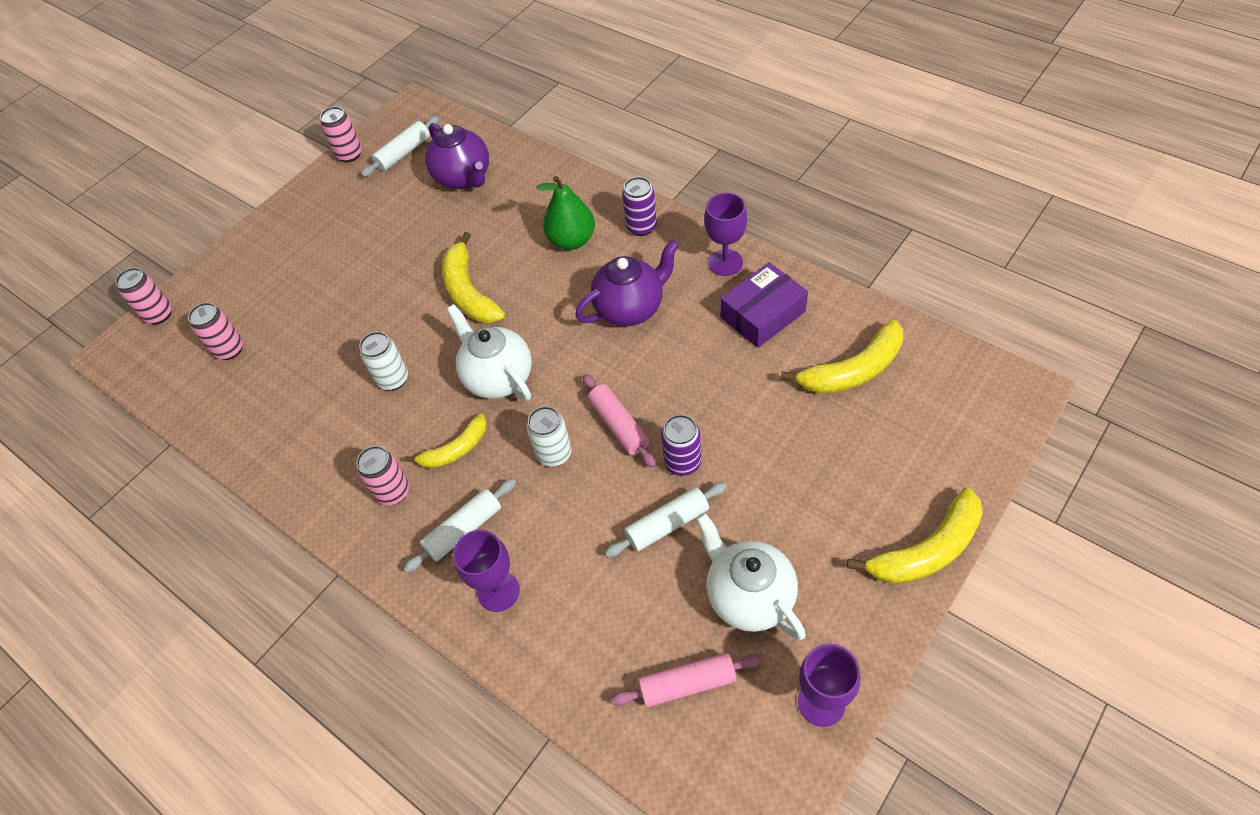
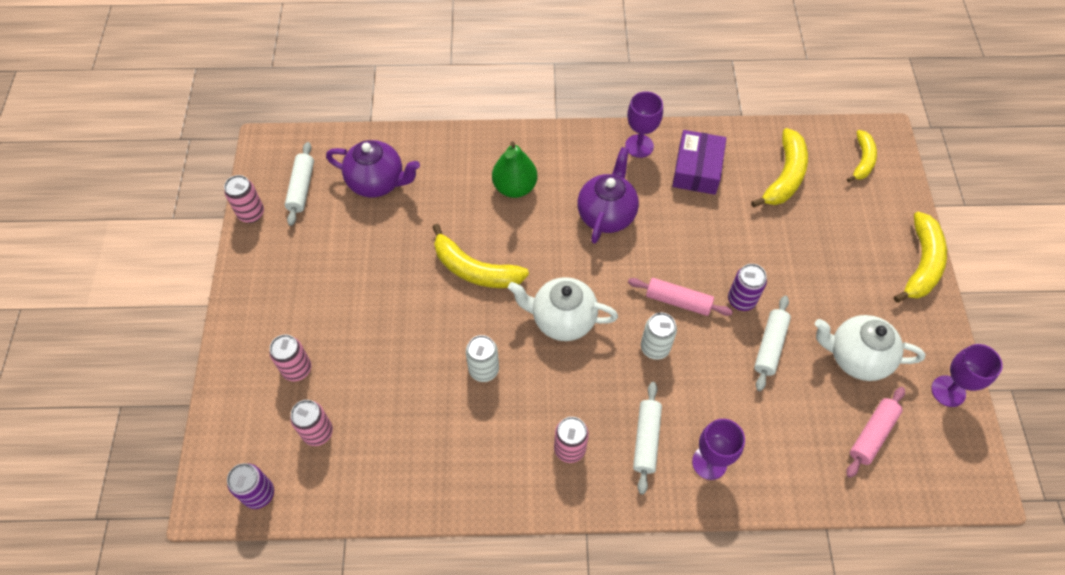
camera: 45 degrees left, 5 degrees up
(159, 314) = (216, 445): pink can -> pink can (297, 369)
(456, 450) = (584, 389): yellow banana -> yellow banana (862, 160)
(641, 227) = (556, 150): purple can -> purple can (259, 494)

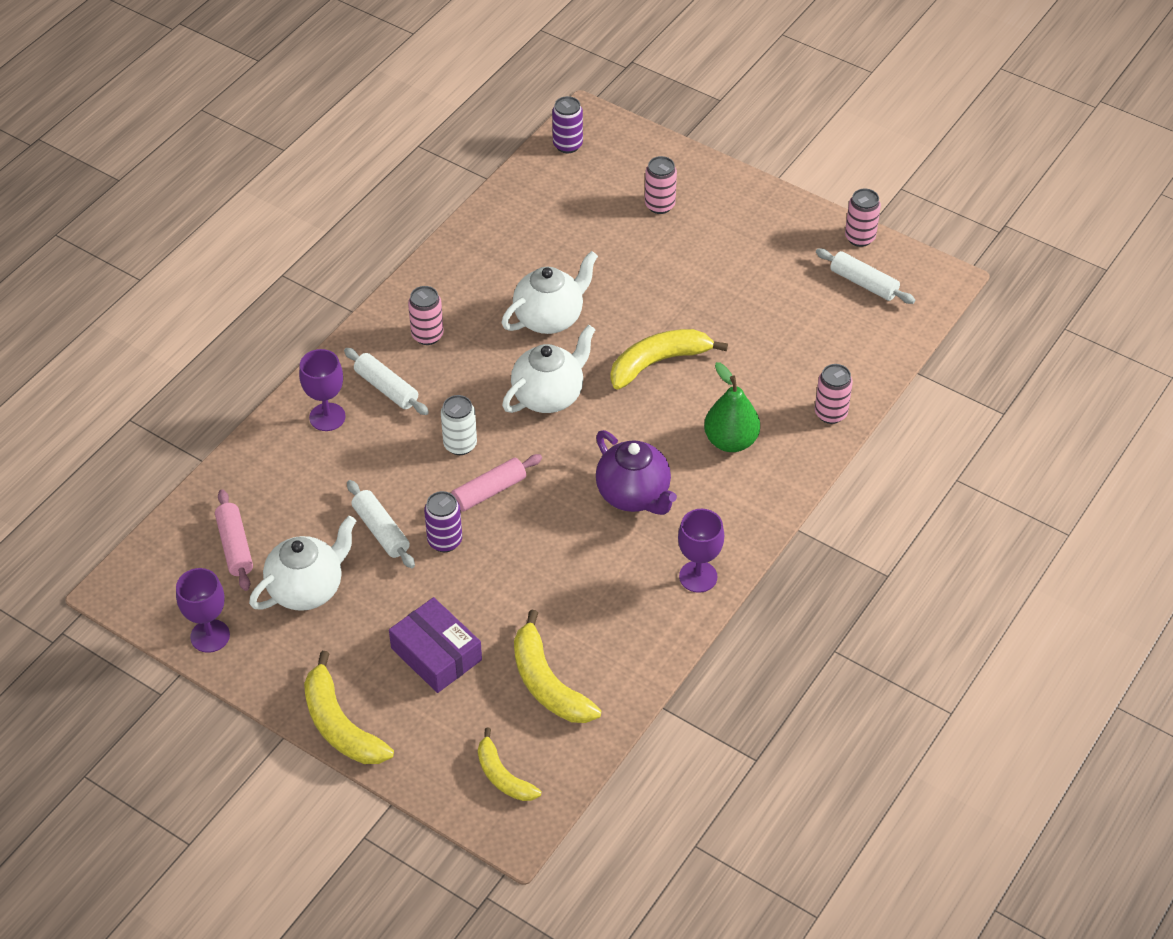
camera: 125 degrees right, 10 degrees down
(318, 432) = (589, 195): pink can -> pink can (830, 413)
(377, 182) = (825, 340): purple teapot -> none
(484, 370) = (550, 318): white can -> white teapot
(697, 169) = (624, 608): purple box -> purple box (436, 654)

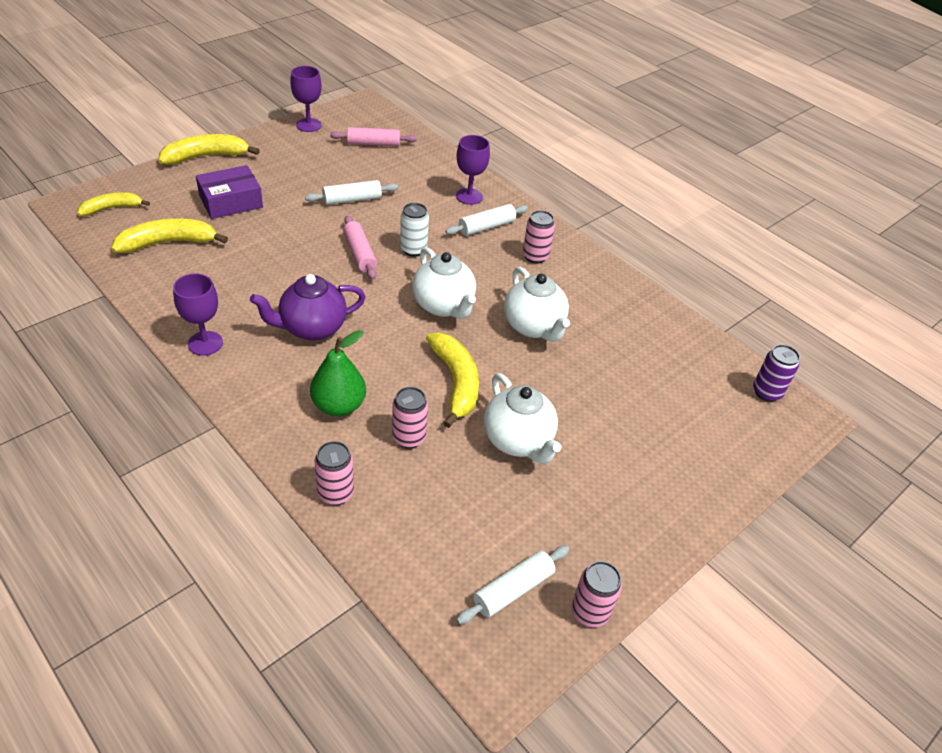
camera: 100 degrees right, 5 degrees down
(307, 589) = (321, 163): white teapot -> white teapot (518, 441)
(445, 541) = (325, 224): purple can -> none
(659, 205) = (670, 440): pink can -> pink can (409, 438)

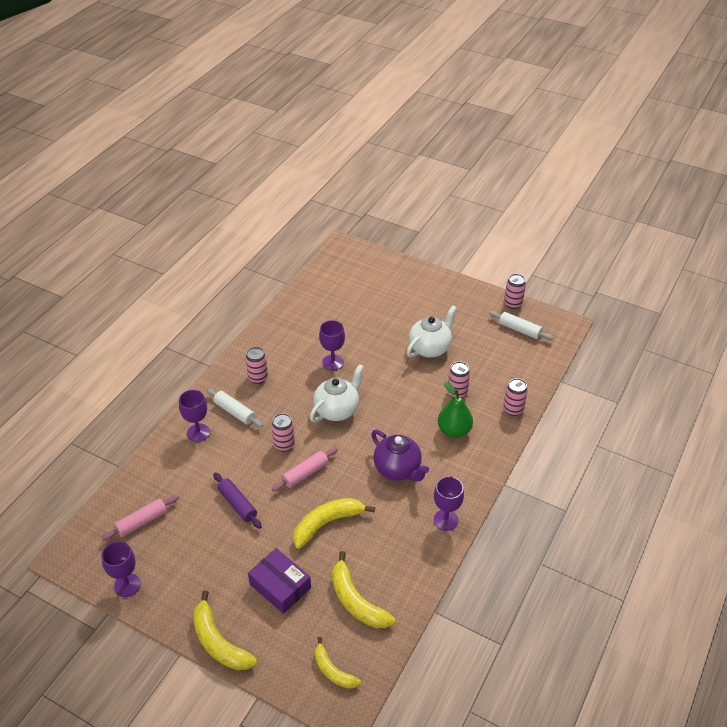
camera: 105 degrees left, 0 degrees up
(352, 199) = (237, 504): white rolling pin -> purple rolling pin
(373, 144) = (142, 521): pink rolling pin -> pink rolling pin turned 75 degrees clockwise
(413, 249) = (284, 444): white can -> pink can
(456, 382) = (402, 385): yellow banana -> yellow banana (327, 523)
(534, 327) = (333, 362): white teapot -> purple goblet
(766, 392) = (333, 261): purple can -> none

